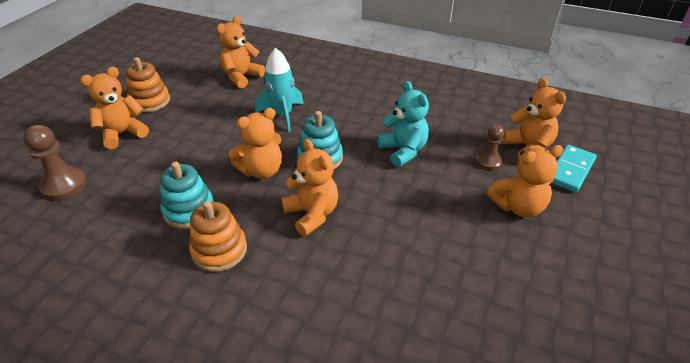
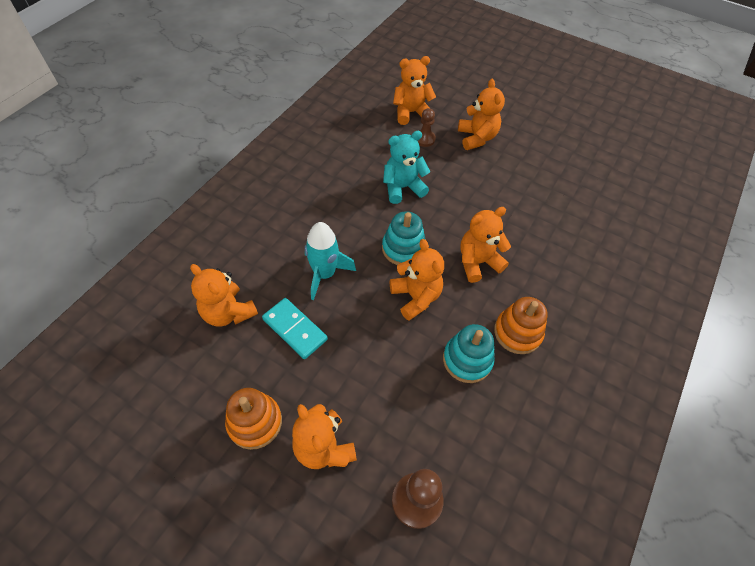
camera: 85 degrees left, 15 degrees up
(570, 170) = (441, 99): turquoise domino -> turquoise domino (295, 329)

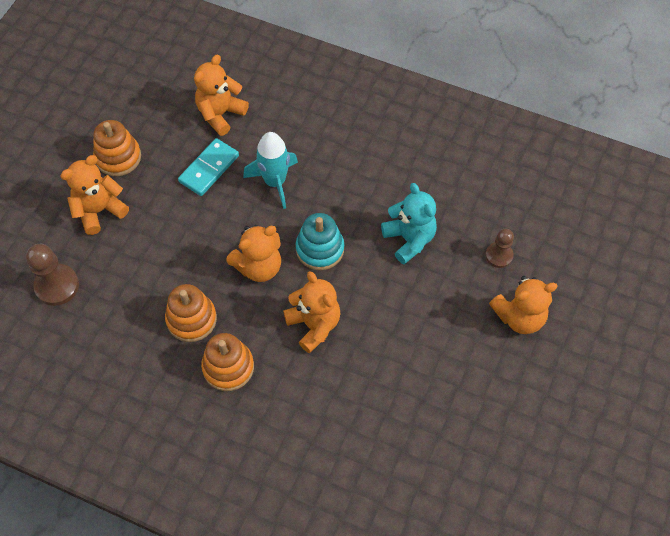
camera: 85 degrees right, 5 degrees up
(411, 112) = (544, 236): orange teddy bear -> none
(467, 360) = (191, 319): turquoise stacking toy -> orange stacking toy

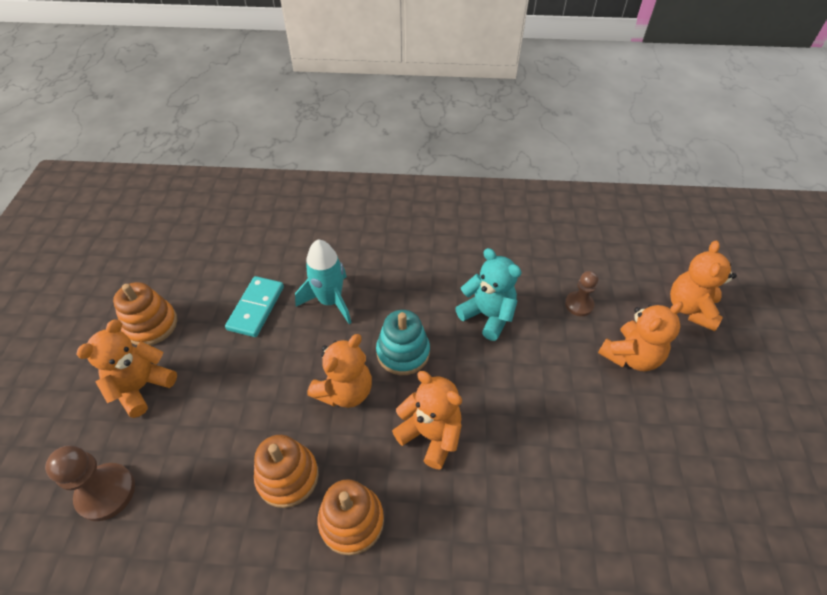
camera: 20 degrees left, 10 degrees down
(220, 114) = (251, 255): orange teddy bear -> orange teddy bear (690, 308)

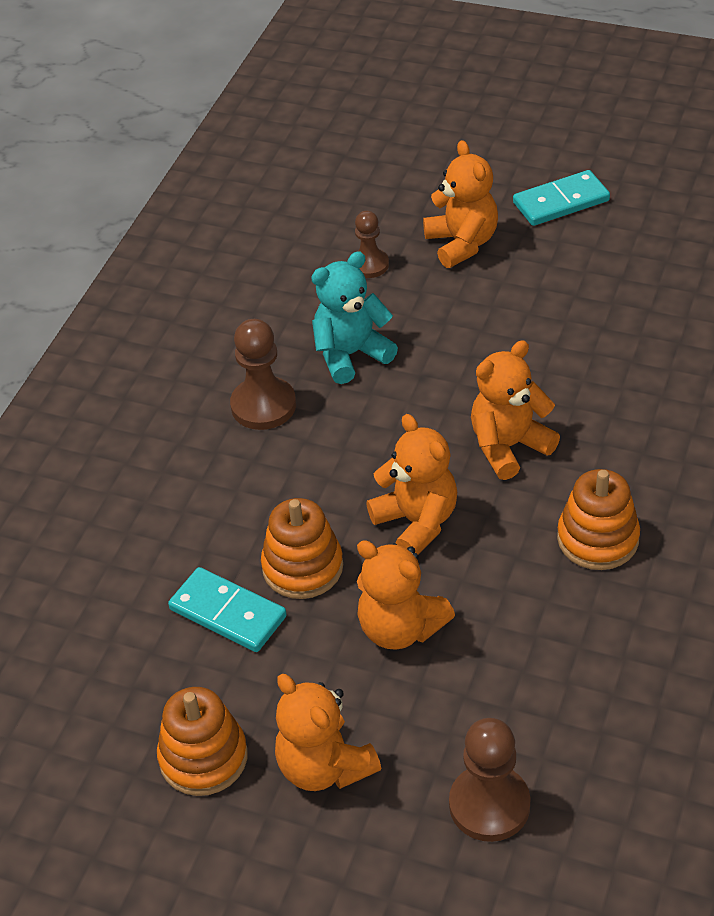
camera: 70 degrees left, 5 degrees down
(287, 476) = (524, 596): orange stacking toy -> orange stacking toy (302, 567)
(330, 301) = (253, 520): turquoise rocket -> none
(403, 352) = (377, 452): turquoise stacking toy -> none
(426, 281) = (263, 405): none -> brown pawn
(690, 308) = (415, 173): orange teddy bear -> orange teddy bear (400, 628)
(718, 416) = (561, 202): none -> turquoise domino

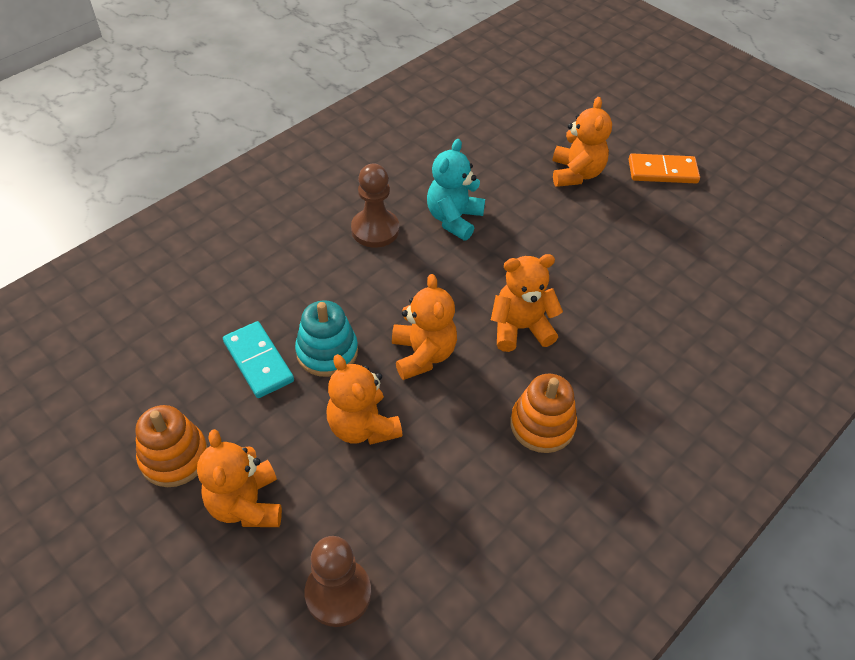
camera: 20 degrees right, 5 degrees up
(302, 567) = (327, 352): orange stacking toy -> turquoise stacking toy
(351, 354) = (454, 219): turquoise teddy bear -> turquoise teddy bear turned 60 degrees counterclockwise
(369, 265) = (504, 164): brown pawn -> none
(561, 202) = (662, 171): turquoise domino -> orange domino

